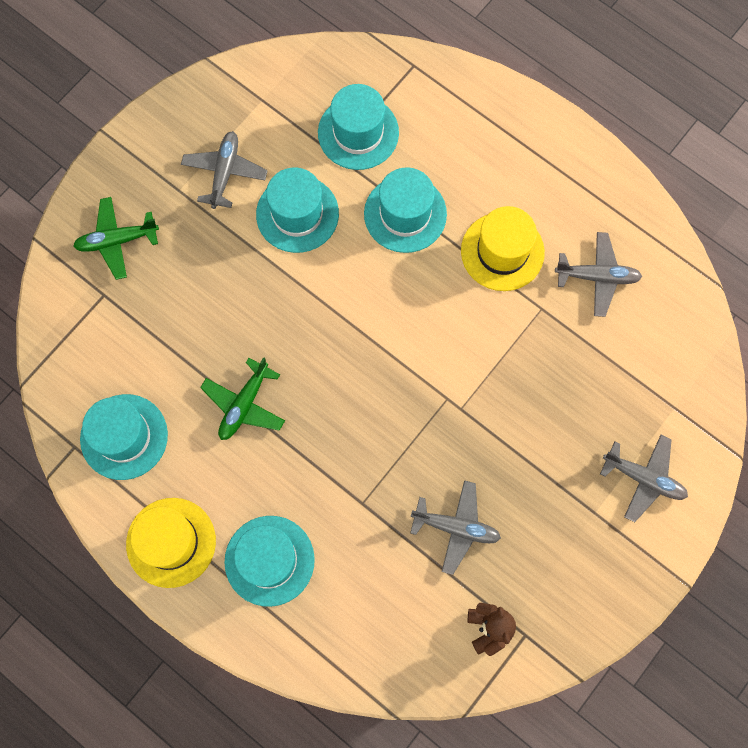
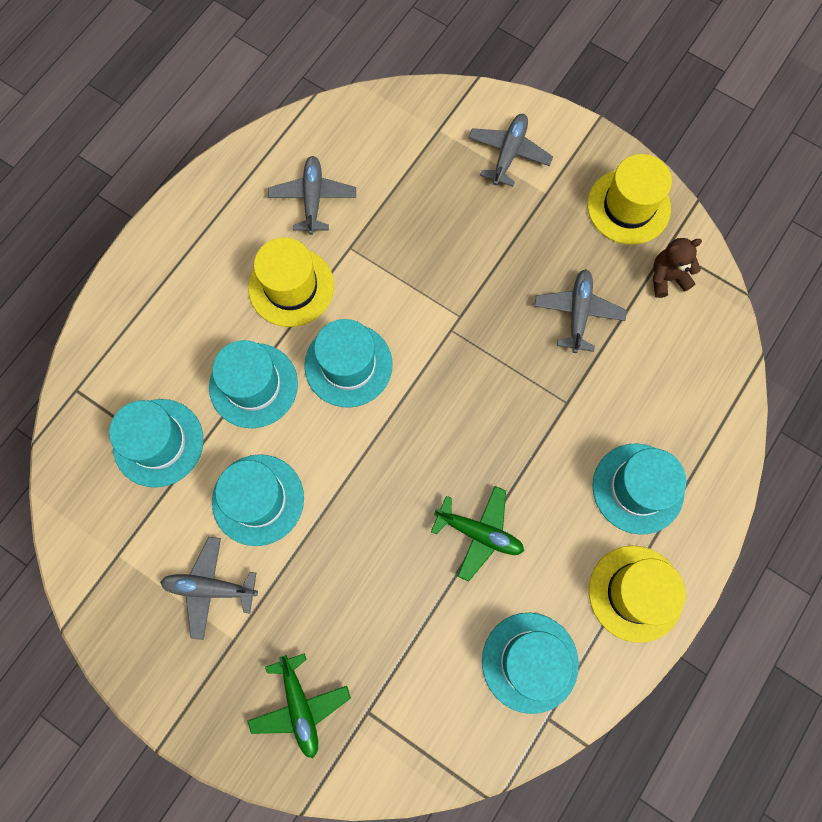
camera: 95 degrees left, 0 degrees up
(418, 299) = (348, 365): none -> turquoise hat
(575, 599) = (628, 207): none -> yellow hat

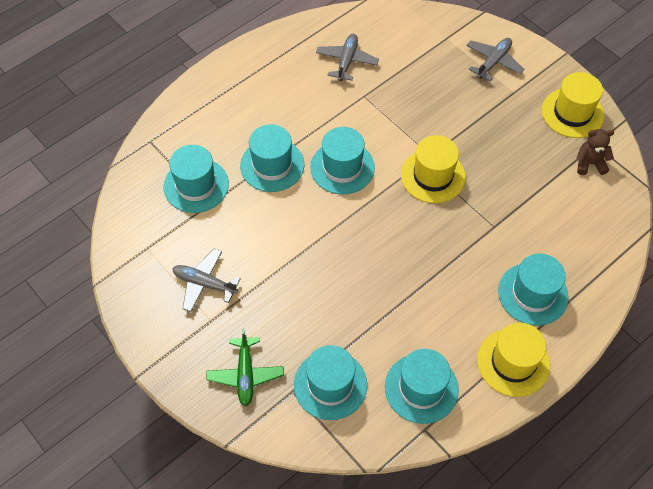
camera: 15 degrees right, 15 degrees down
(258, 499) = (254, 236): turquoise hat -> turquoise hat (330, 385)
(291, 287) = (316, 111): yellow hat -> yellow hat (433, 176)
(479, 533) = (407, 295): green plane -> none
(578, 313) = (517, 171): grey plane -> none

